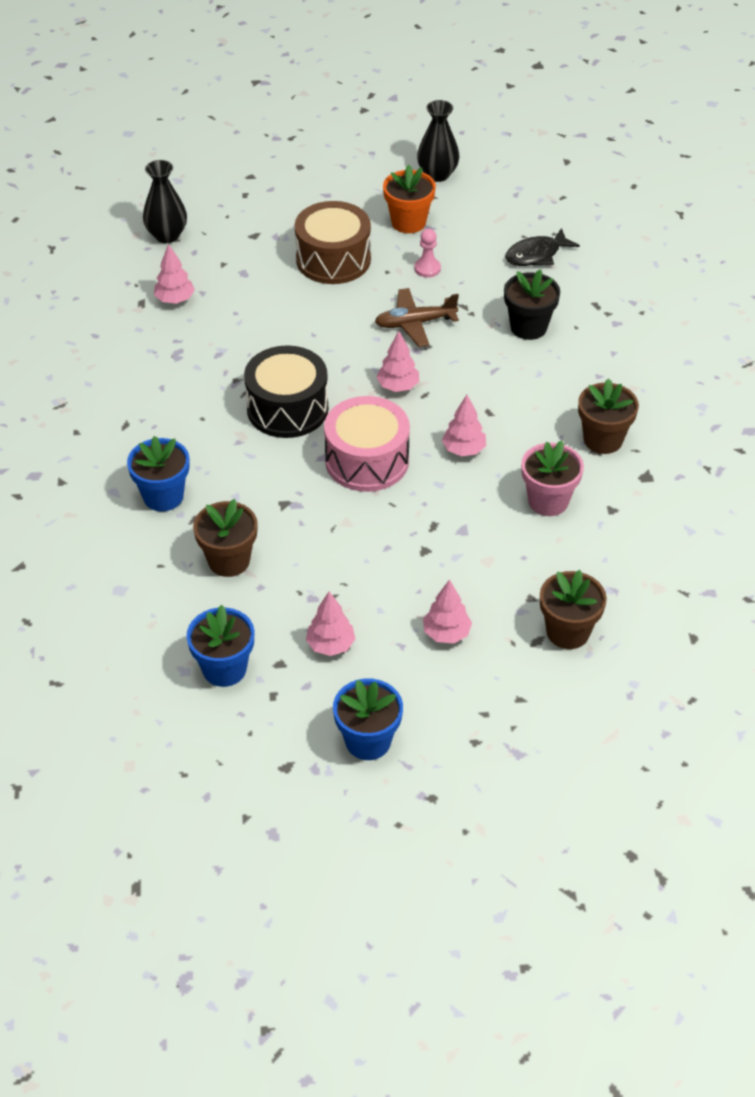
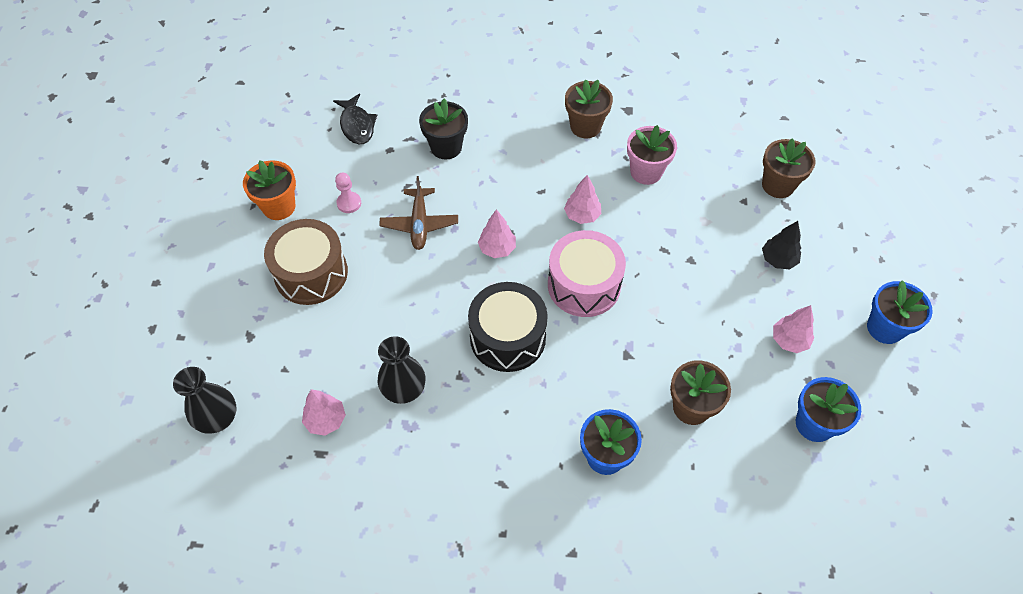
camera: 80 degrees left, 10 degrees up
(437, 174) = (218, 174): black vase -> black vase (404, 390)
(446, 633) = (778, 260): pink tree -> black tree

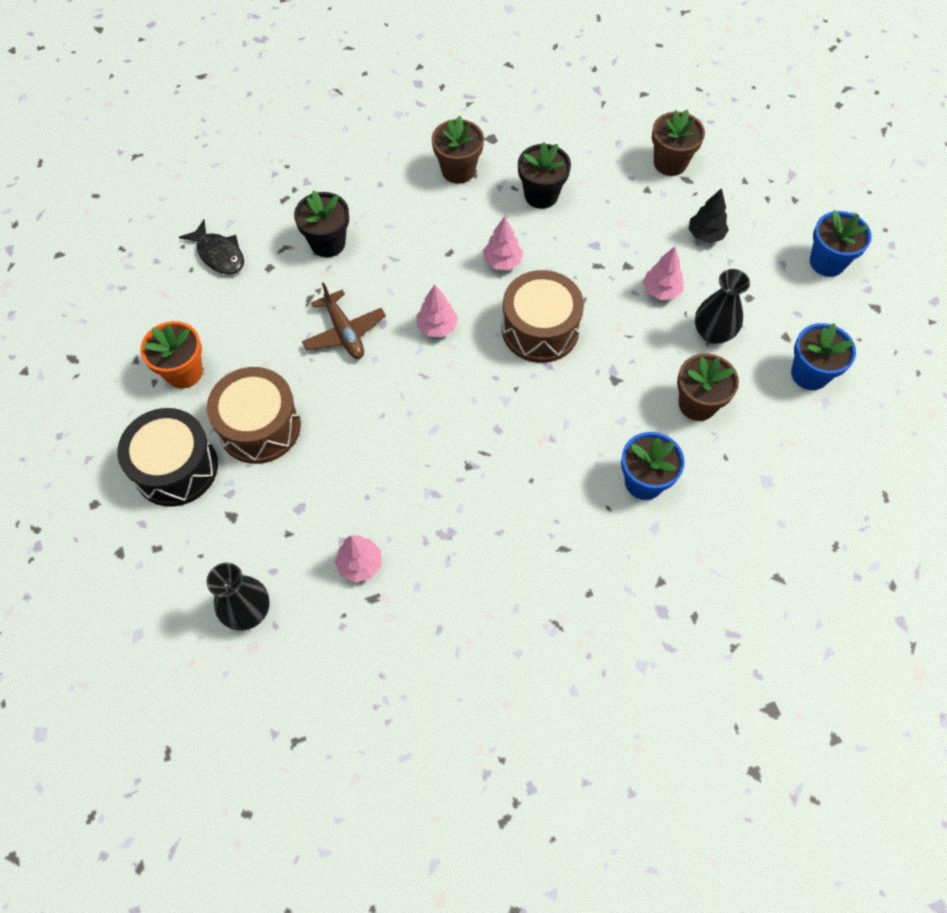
camera: 25 degrees left, 5 degrees up
(349, 203) = (258, 339): pink pawn -> none
(404, 390) = (421, 502): black vase -> black vase (713, 333)
(507, 337) = (494, 409): black drum -> black drum (176, 468)
(584, 285) = (540, 329): pink drum -> brown drum
(646, 172) = (541, 195): pink flower pot -> black flower pot
(789, 340) = (752, 307): pink tree -> pink tree (661, 290)

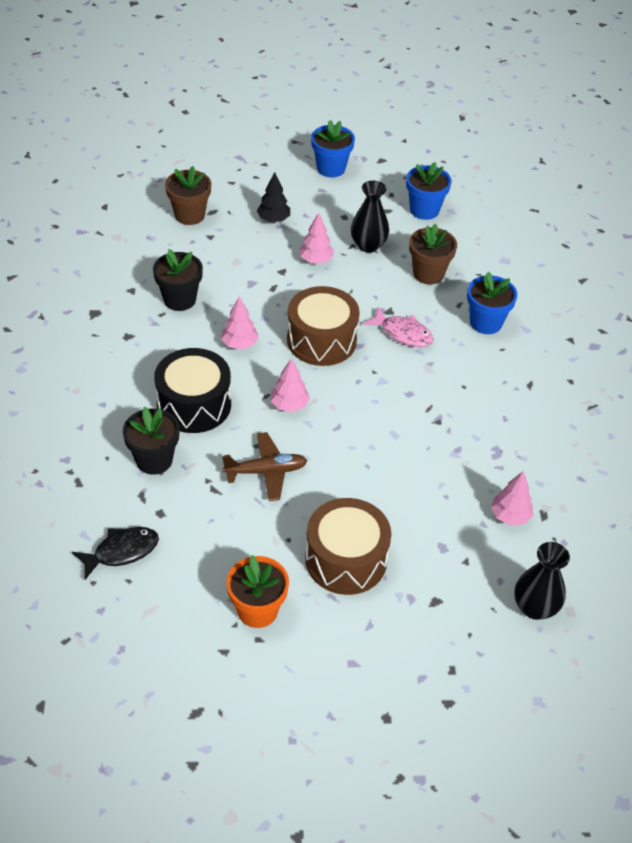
camera: 75 degrees left, 15 degrees down
(176, 468) = (368, 637): black drum -> black drum (194, 404)
(458, 170) = (119, 345): brown flower pot -> none
(586, 401) = (403, 333): none -> pink fish

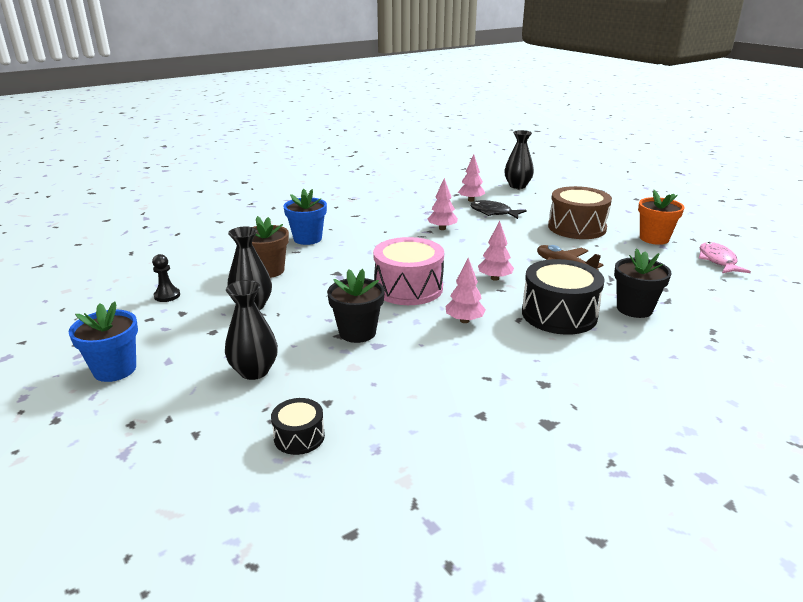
camera: 120 degrees left, 20 degrees down
(121, 552) = (715, 289): black fish -> black fish (493, 213)
(179, 299) = (453, 376): black flower pot -> black flower pot (357, 332)
(189, 215) = (299, 437): brown flower pot -> black drum
(273, 219) = (254, 371): black tree -> black vase
(315, 260) = (302, 324): pink tree -> pink tree (442, 228)
(321, 340) = (408, 288): brown drum -> pink drum
(403, 333) = (357, 261): pink fish -> pink fish (718, 261)
(424, 210) = (167, 296): blue flower pot -> black pawn

